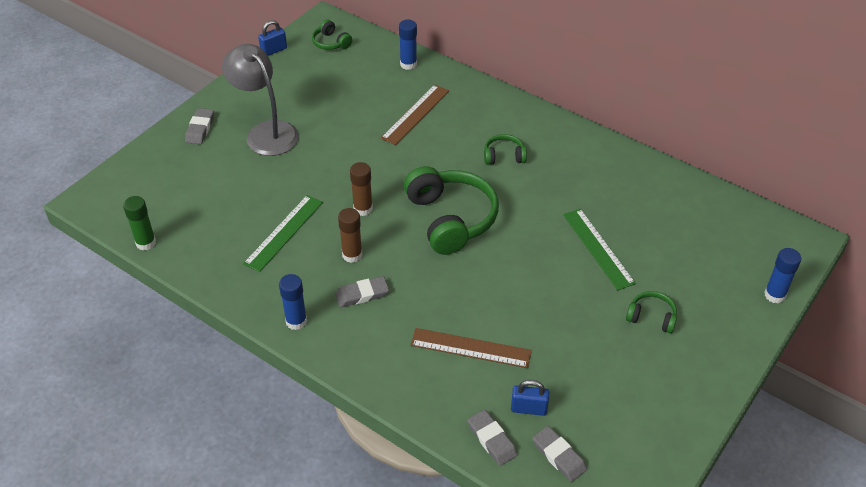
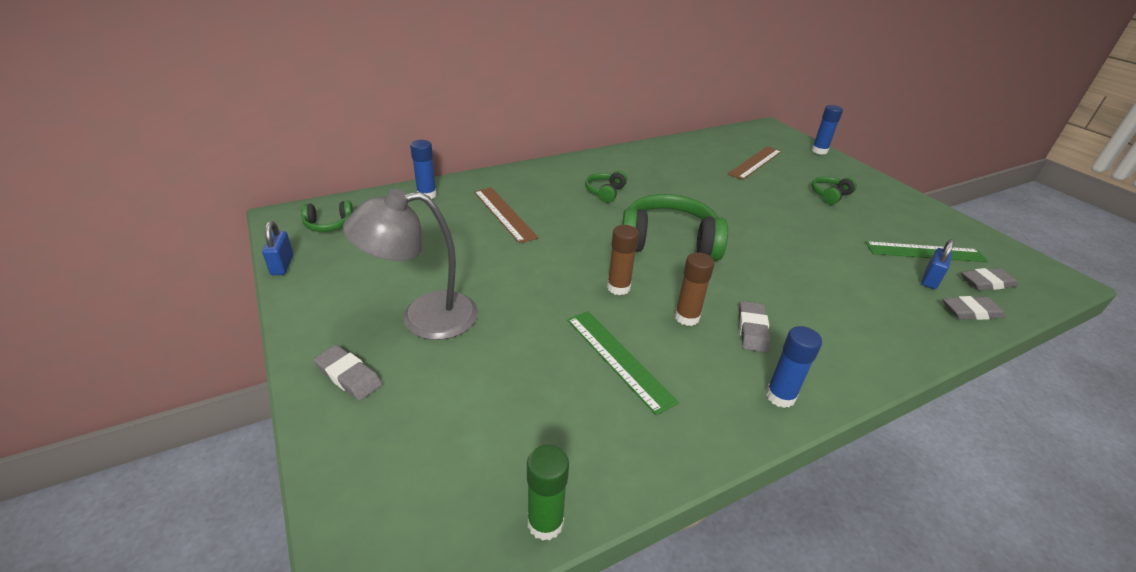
camera: 65 degrees left, 10 degrees down
(470, 348) = (849, 286): brown ruler -> brown ruler (755, 162)
(598, 248) = (745, 190): green ruler -> green ruler (925, 252)

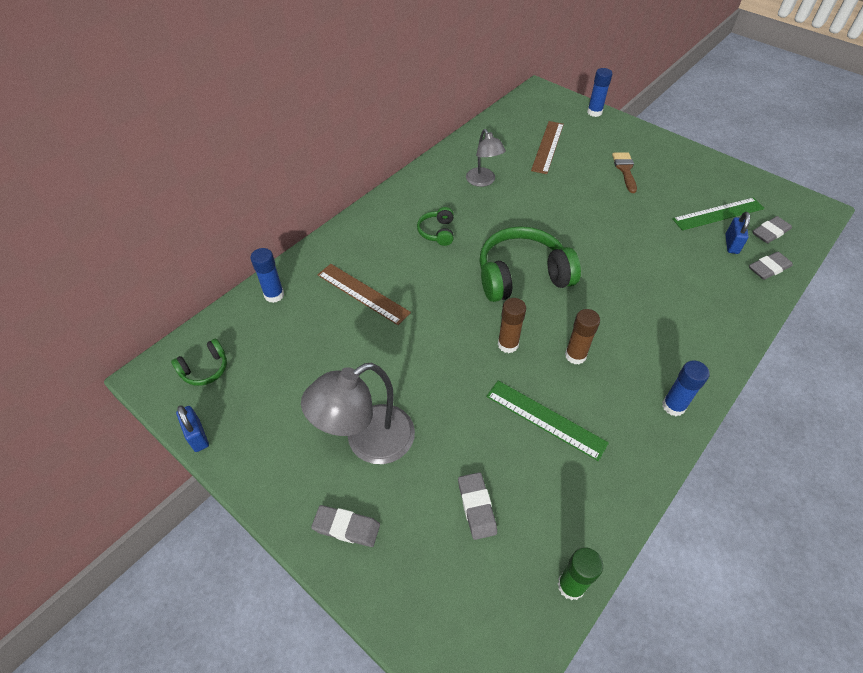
camera: 20 degrees left, 15 degrees up
(674, 170) = (483, 181): none -> grey lamp
(752, 329) = (628, 348): grey eraser -> grey eraser (476, 507)
(830, 195) = (625, 170): green headphones -> brown brush

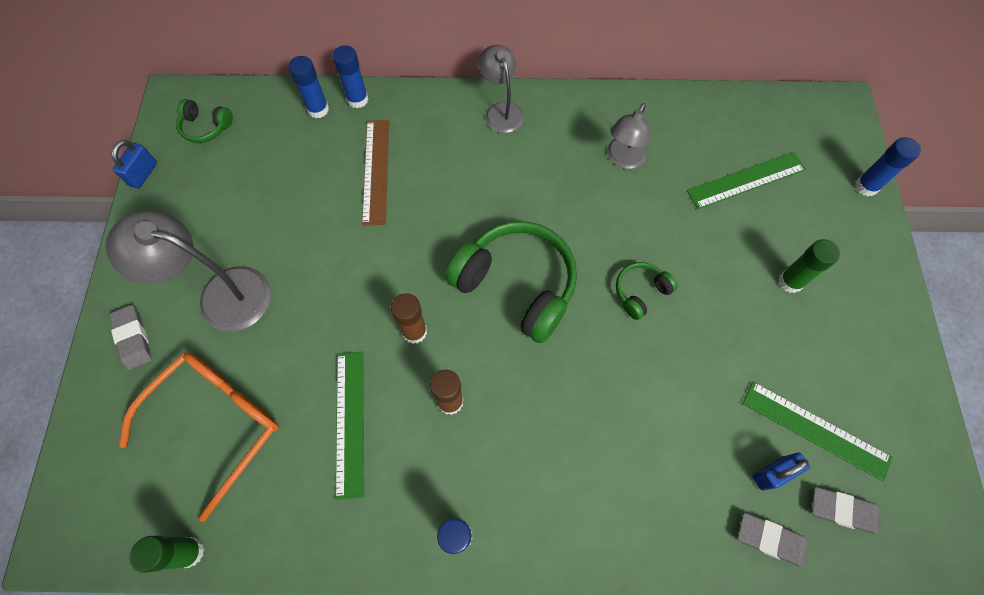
camera: 50 degrees right, 15 degrees up
(293, 270) = (357, 99): none -> blue glue stick
(388, 209) = (501, 111): none -> grey lamp
(437, 232) = (508, 172): green headphones -> green headphones (640, 292)
(476, 507) = (215, 424): grey eraser -> orange glasses
(548, 147) = (746, 180): brown ruler -> green ruler
(625, 170) = (790, 282): brown brush -> green glue stick

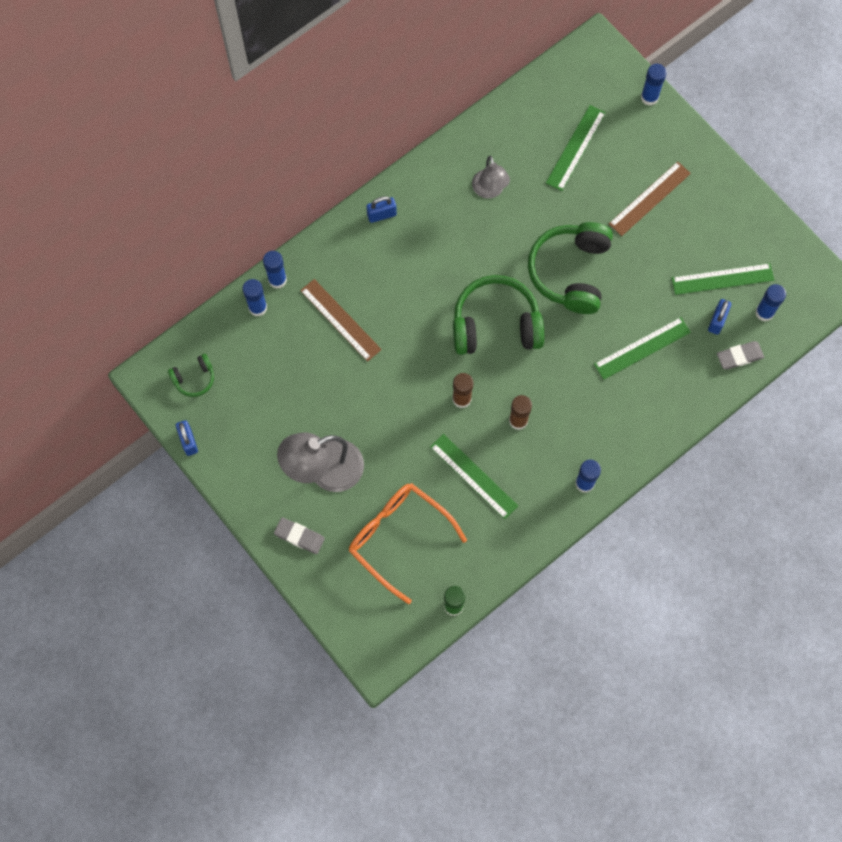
camera: 40 degrees left, 5 degrees up
(215, 424) = (399, 538): orange glasses -> orange glasses turned 45 degrees counterclockwise
(501, 111) = (381, 215): grey lamp -> blue padlock
(640, 292) = (570, 272): green headphones -> green headphones, size x2.11
(655, 433) = (642, 348): none -> green ruler
(790, 282) = (649, 198): green glue stick -> brown ruler
(842, 510) = (764, 312): grey eraser -> blue glue stick

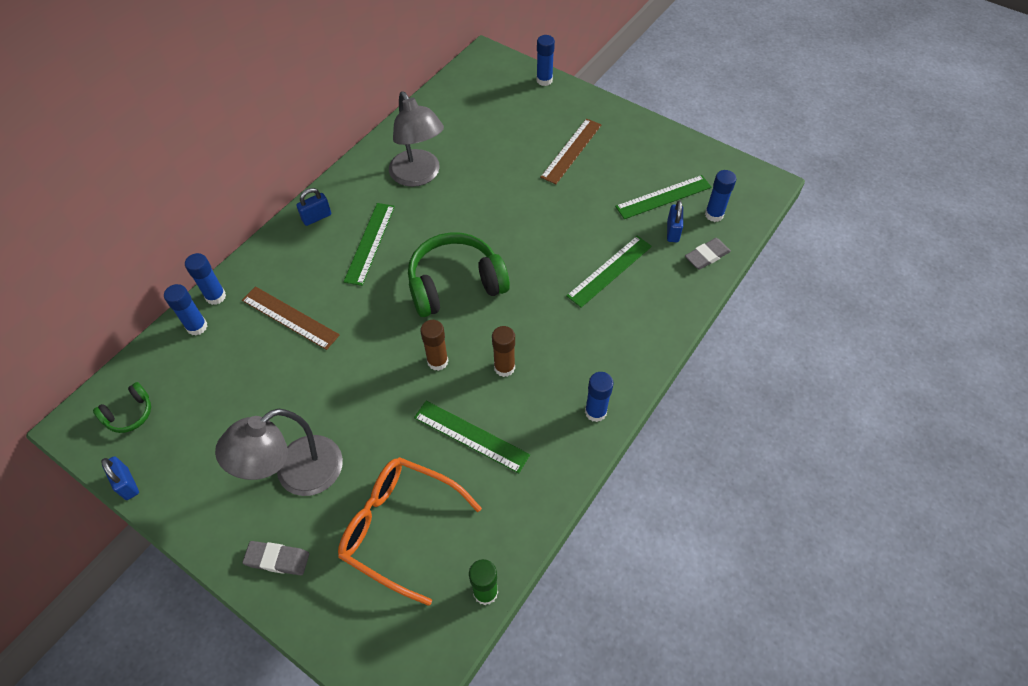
camera: 15 degrees left, 15 degrees down
(489, 190) = (419, 176): grey lamp -> grey lamp, size x1.61
(570, 272) = (517, 223): green headphones -> none
(576, 148) = (490, 128): green ruler -> green ruler (370, 243)

